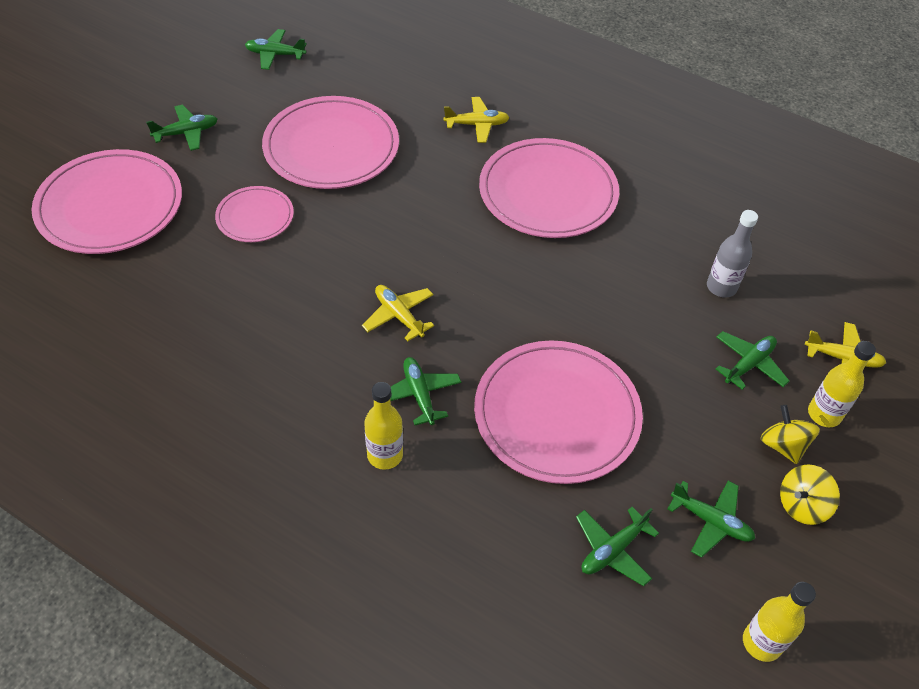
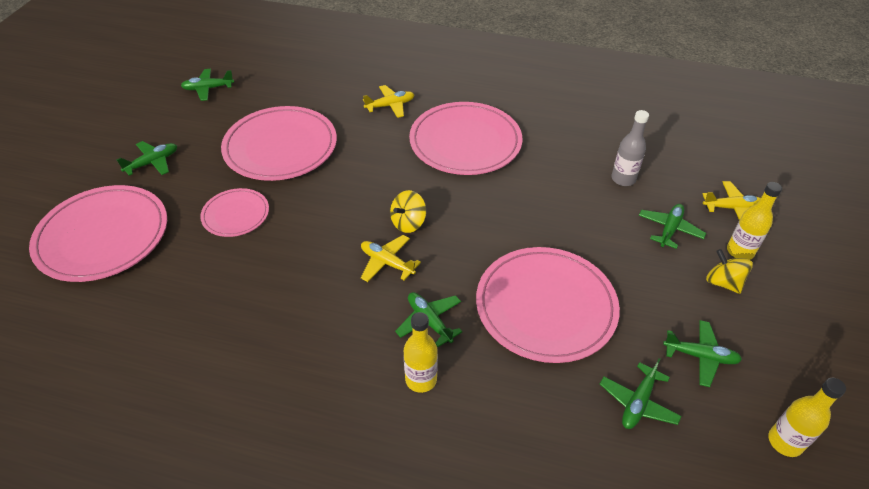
camera: 15 degrees left, 5 degrees down
(801, 505) = (759, 323): yellow spinning top -> yellow spinning top (408, 223)

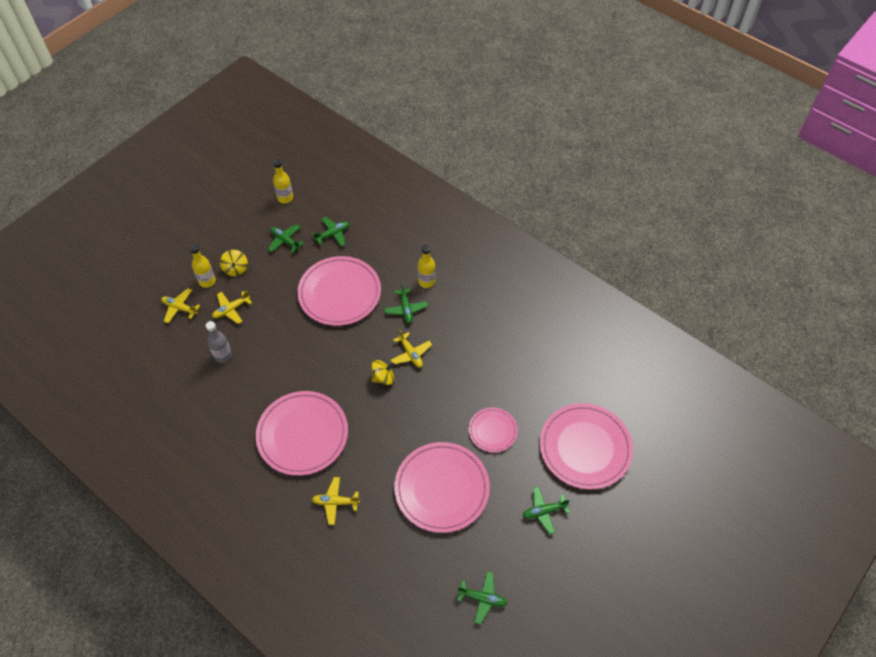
camera: 155 degrees left, 10 degrees up
(669, 229) = (231, 309): green plane -> yellow plane

